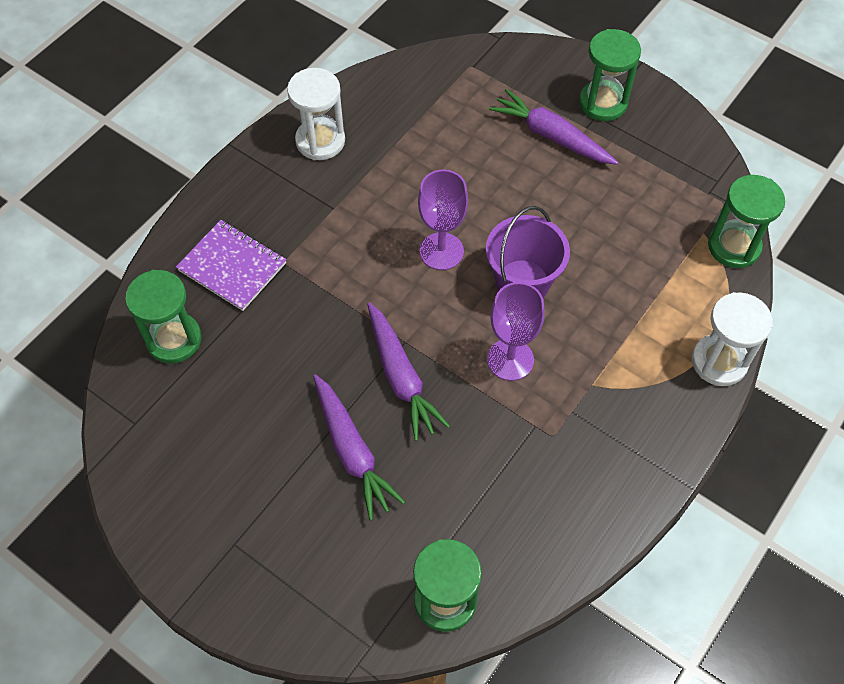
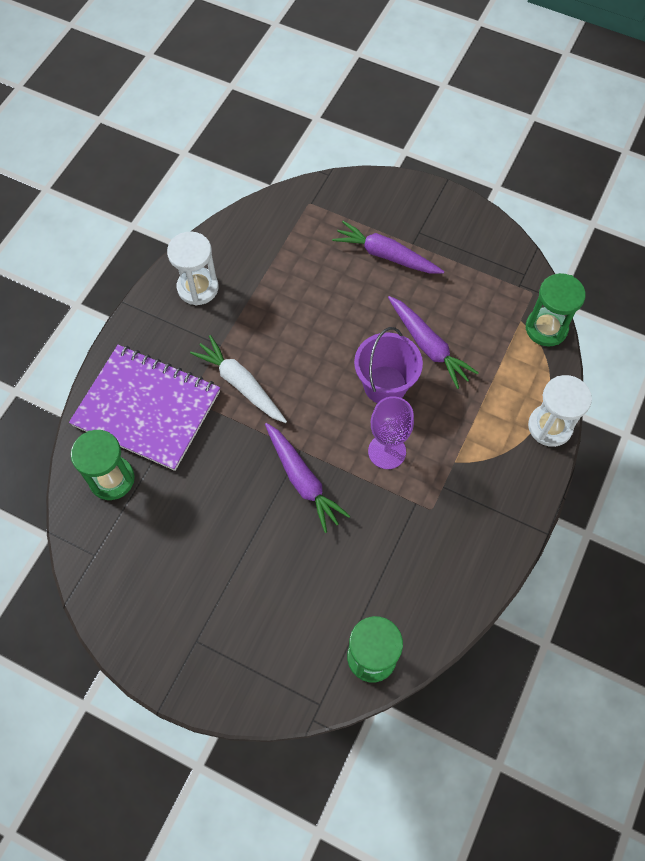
camera: 10 degrees left, 5 degrees up
(232, 267) = (147, 409): purple notebook -> purple notebook, size x1.67
(348, 255) = (240, 384): none -> white carrot
(352, 451) = (275, 549): purple carrot -> purple carrot (428, 346)
(441, 251) = (315, 368): purple goblet -> none
(603, 103) = (422, 220): green hourglass -> none

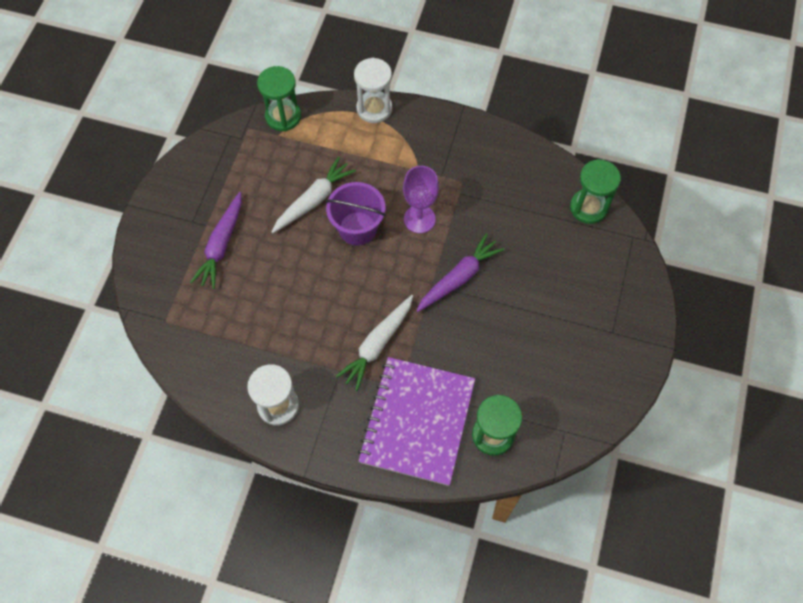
camera: 100 degrees left, 0 degrees up
(428, 346) = (314, 200): purple carrot -> white carrot

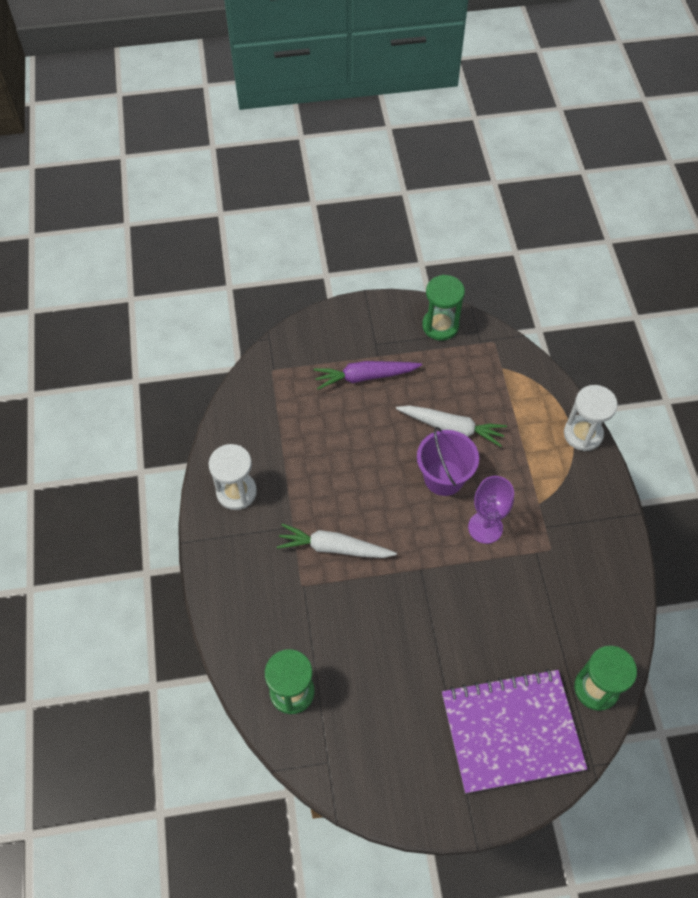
camera: 65 degrees right, 5 degrees down
(283, 116) = (524, 363): green hourglass -> green hourglass (440, 326)
(417, 421) = (274, 616): purple notebook -> purple notebook (511, 731)
(459, 278) = (442, 591): purple carrot -> none

